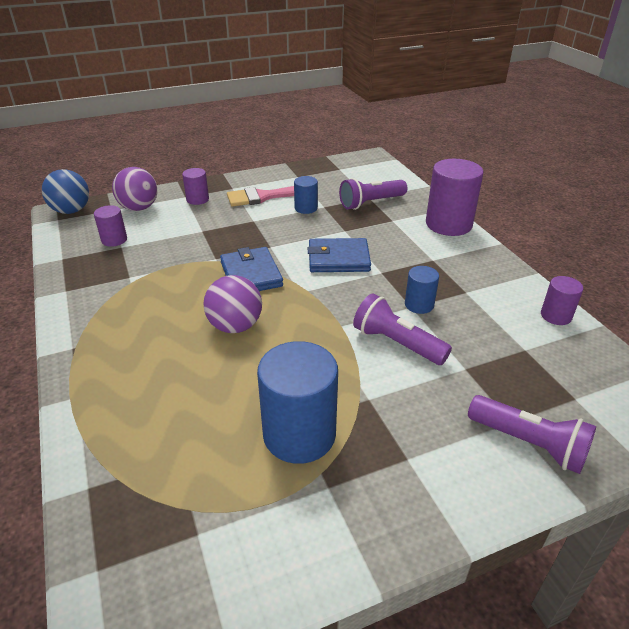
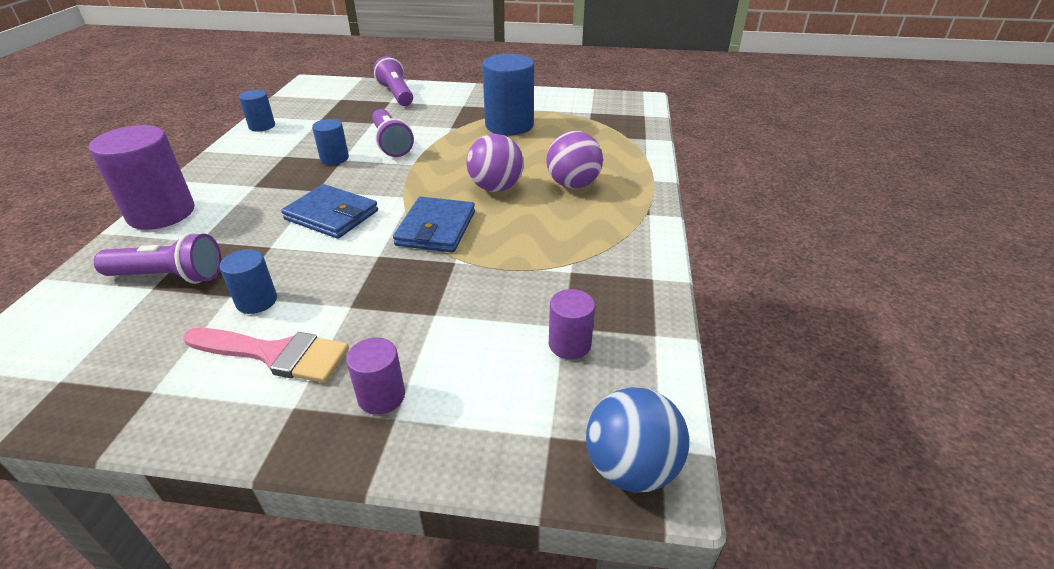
camera: 150 degrees left, 0 degrees up
(139, 208) = (497, 416): purple ball -> purple ball (573, 185)
(556, 316) = (262, 126): purple cylinder -> blue cylinder

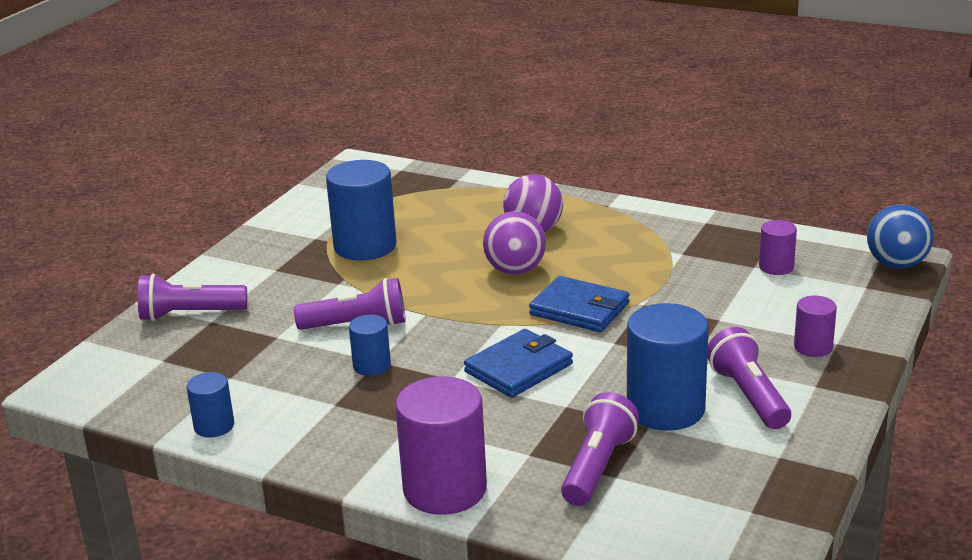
camera: 70 degrees left, 10 degrees down
(257, 301) = (665, 409): blue cylinder -> blue cylinder, size x1.92
(275, 354) = (748, 396): pink brush -> purple flashlight

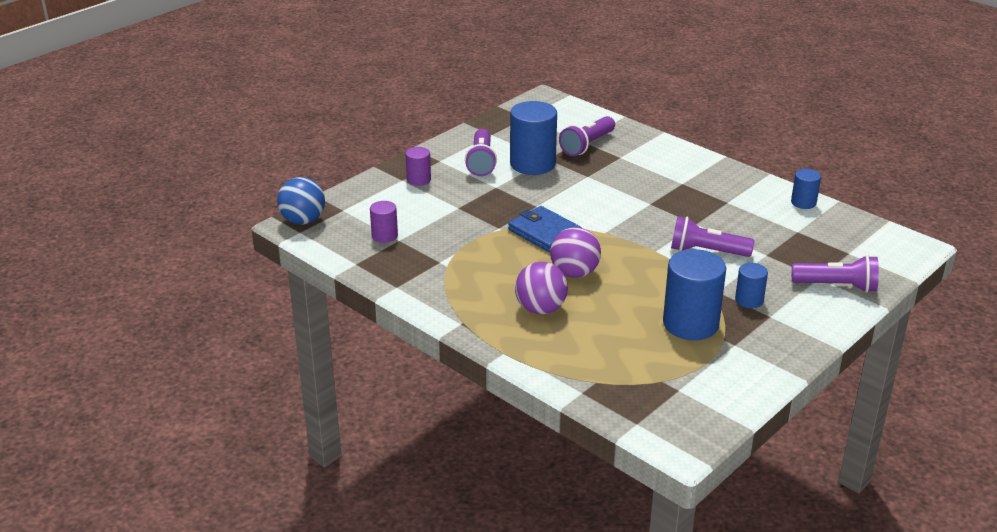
camera: 165 degrees left, 5 degrees up
(372, 366) = (700, 220): blue cylinder -> blue cylinder (749, 300)
(445, 489) = (671, 149): purple cylinder -> none
(518, 368) = (605, 201): blue wallet -> none

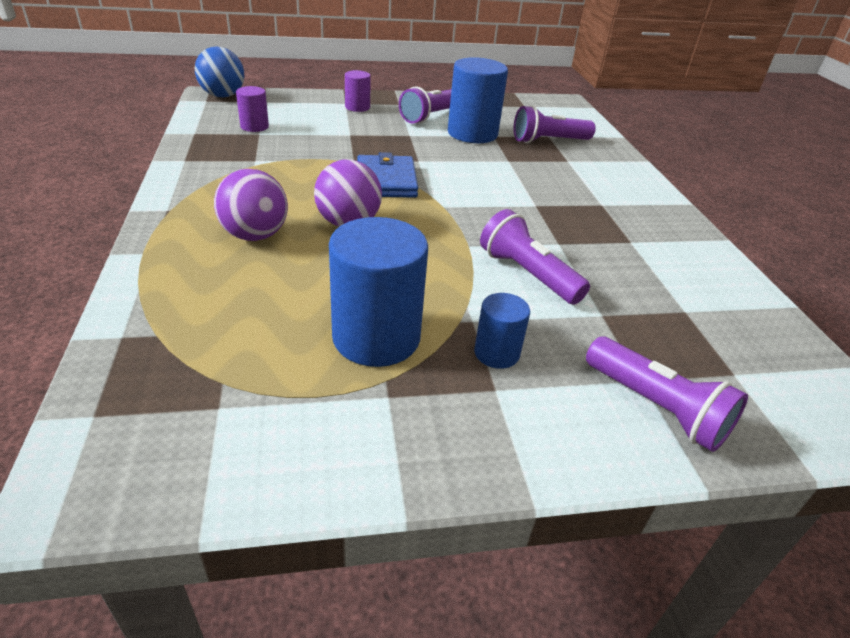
camera: 35 degrees right, 5 degrees up
(803, 203) = (737, 285): blue cylinder -> none

